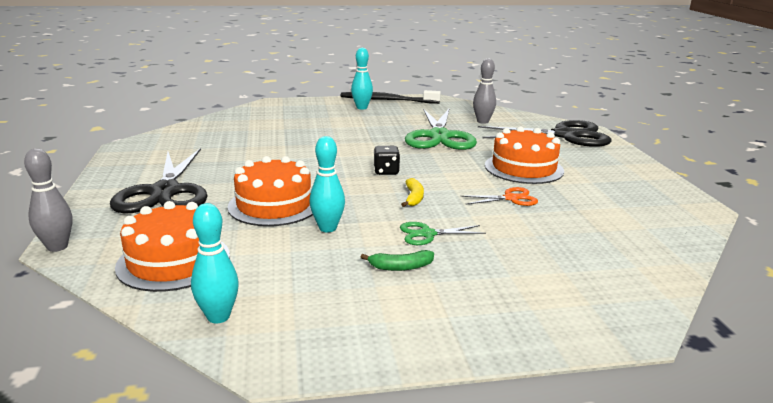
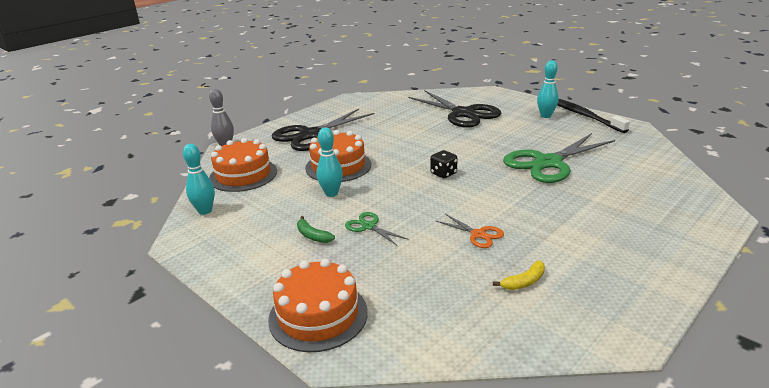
camera: 55 degrees right, 5 degrees up
(413, 198) = (417, 200): yellow banana -> yellow banana (524, 282)
(482, 121) = (623, 164): grey bowling pin -> none
(523, 168) = (551, 218): orange cake -> orange cake (318, 315)
(565, 135) = (676, 209): black scissors -> black scissors (463, 113)

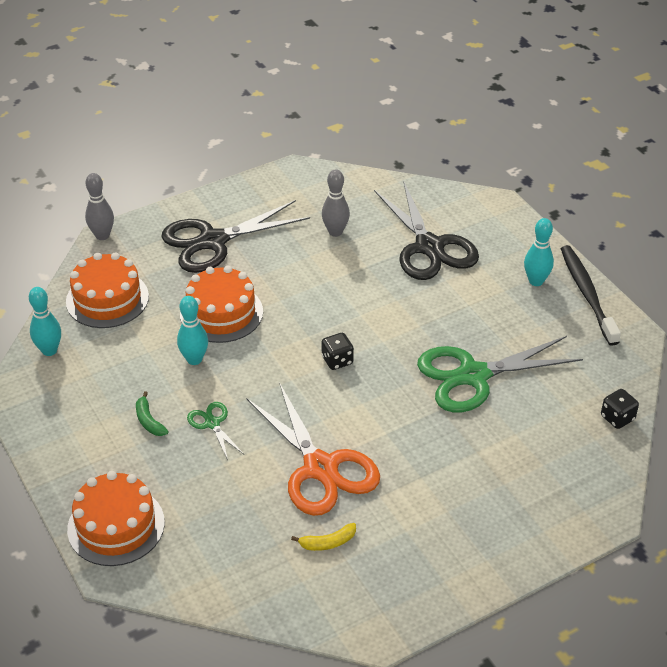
camera: 15 degrees right, 15 degrees up
(395, 118) = (335, 232): none -> grey bowling pin
(478, 234) = (320, 468): orange scissors -> orange scissors, size x2.20
(667, 164) = (617, 418): none -> black dice

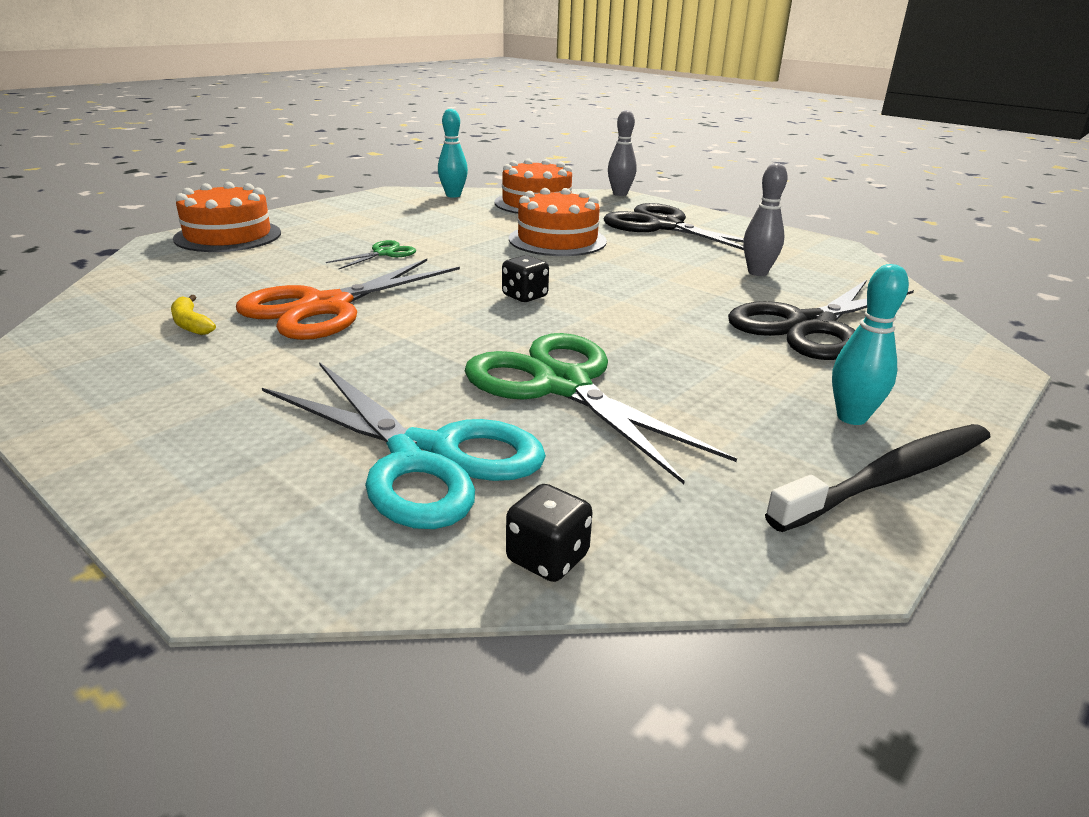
camera: 70 degrees right, 15 degrees down
(149, 421) = (377, 232): green banana -> none
(194, 359) = (477, 238): turquoise bowling pin -> none
(533, 444) = (424, 457): none -> turquoise scissors

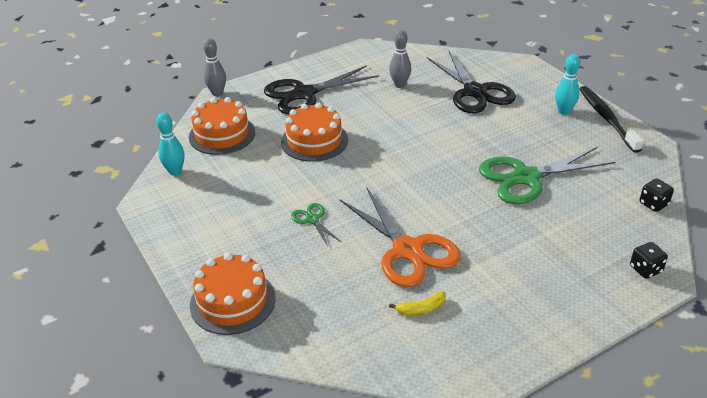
camera: 70 degrees left, 10 degrees up
(424, 457) = (586, 226): turquoise scissors -> none
(525, 296) = (412, 170): black dice -> black dice (645, 269)

